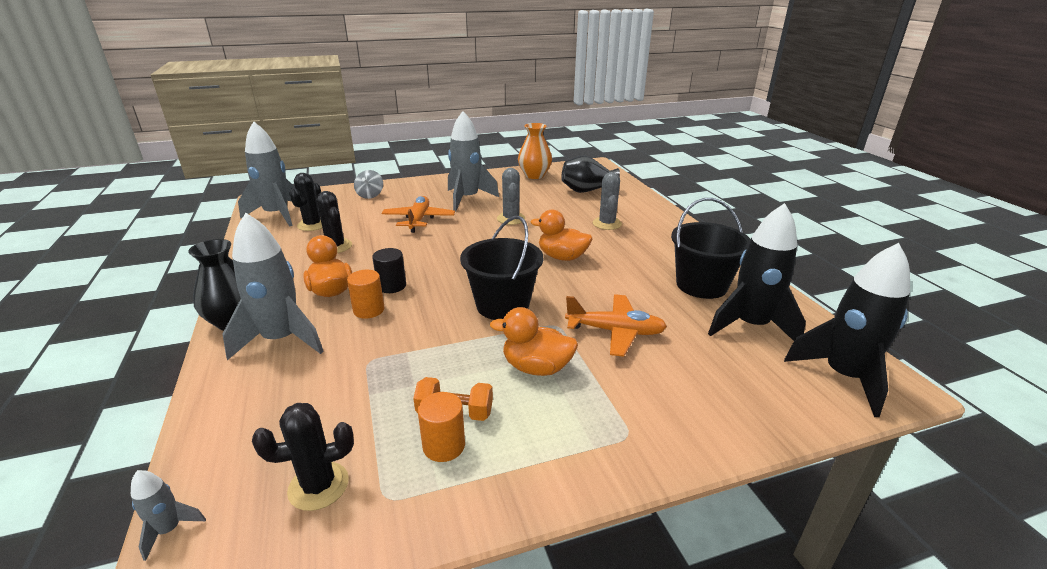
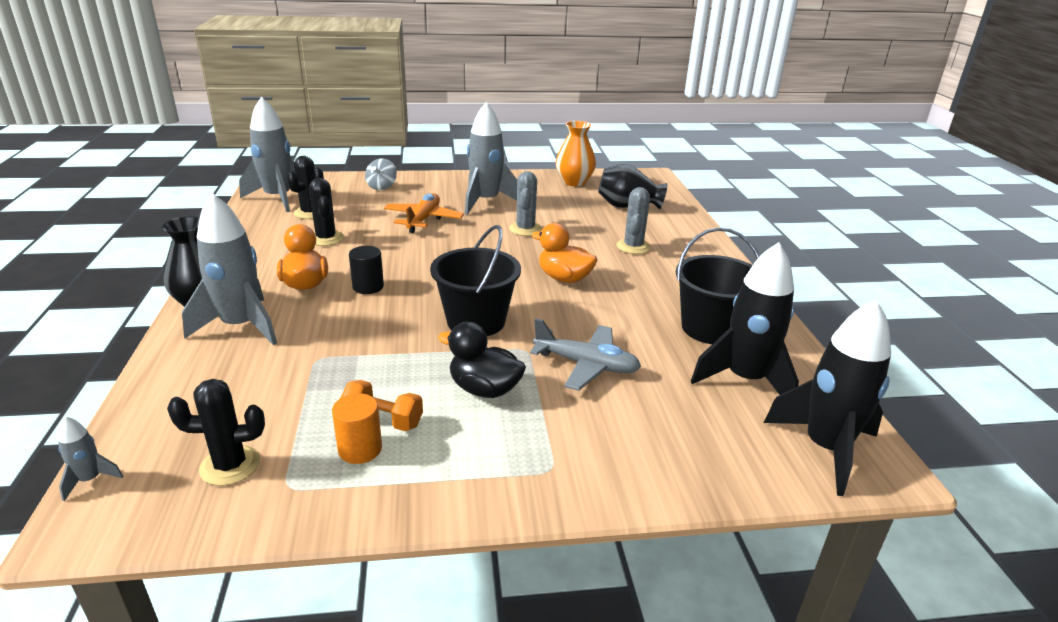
camera: 10 degrees right, 0 degrees up
(369, 310) = (336, 308): orange cylinder -> none
(536, 367) = (484, 389): orange duck -> black duck
(615, 331) = (586, 365): orange plane -> grey plane

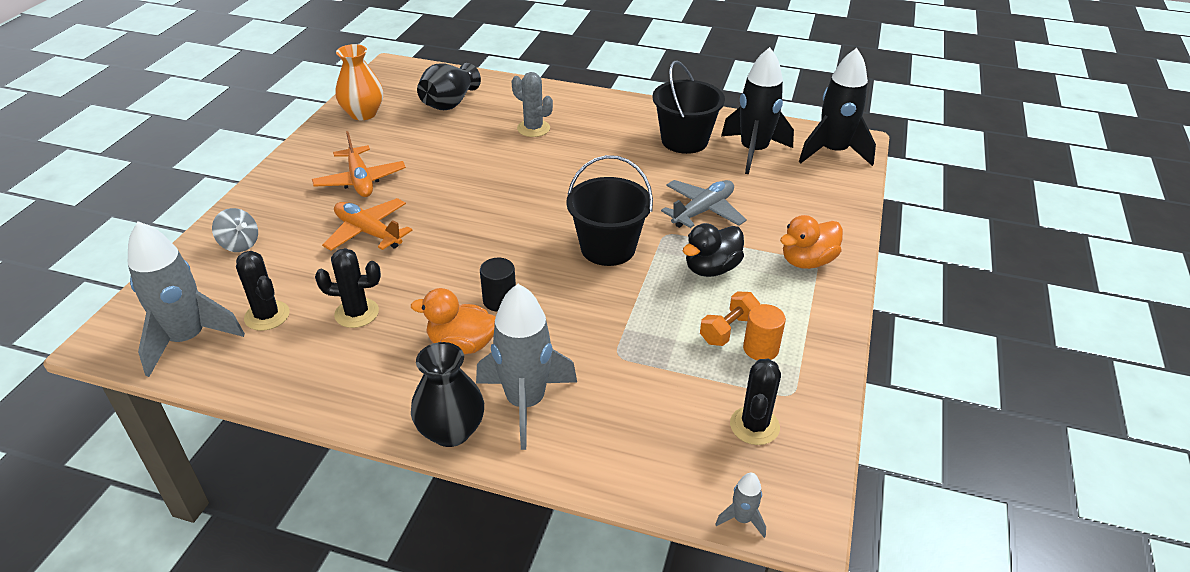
camera: 65 degrees left, 10 degrees up
(486, 202) = (360, 180): grey rocket -> orange plane
(525, 229) = (449, 174): grey cactus -> none
(564, 278) = (564, 181): orange duck -> orange duck (807, 261)

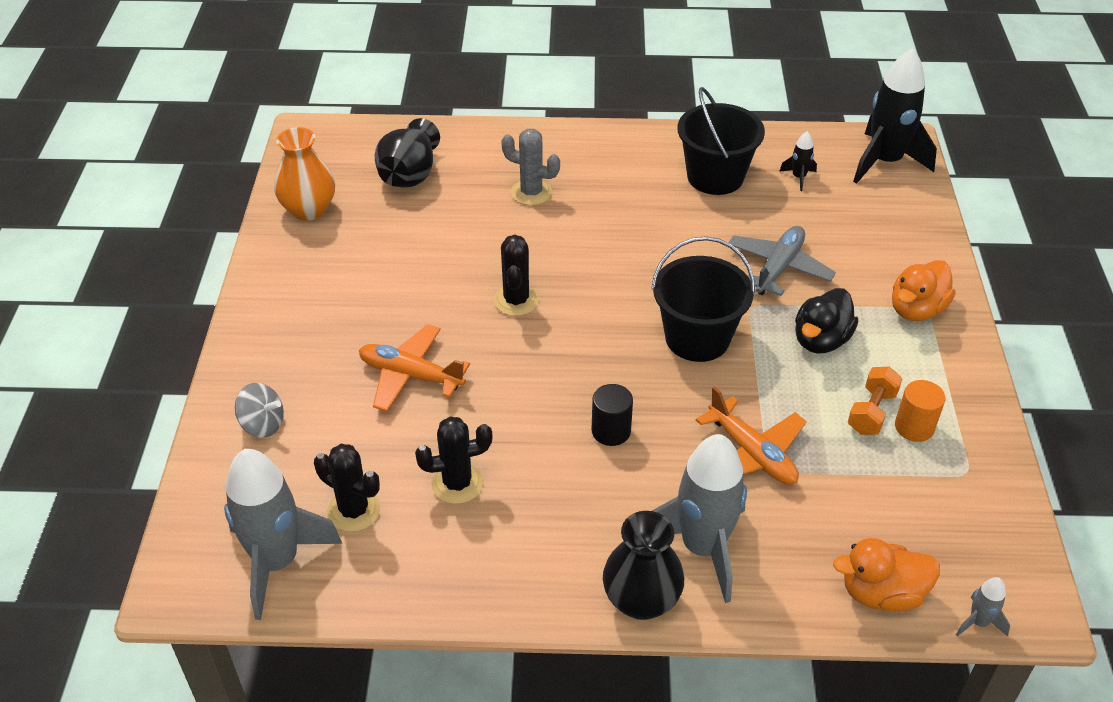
camera: 15 degrees left, 5 degrees up
(360, 180) = (360, 306): orange plane -> orange plane (752, 454)
(462, 344) = (598, 495): orange duck -> orange duck (881, 593)
(753, 152) = (798, 177): black rocket -> black rocket, size x0.43
(754, 426) = (946, 517): black cactus -> black cactus (516, 300)

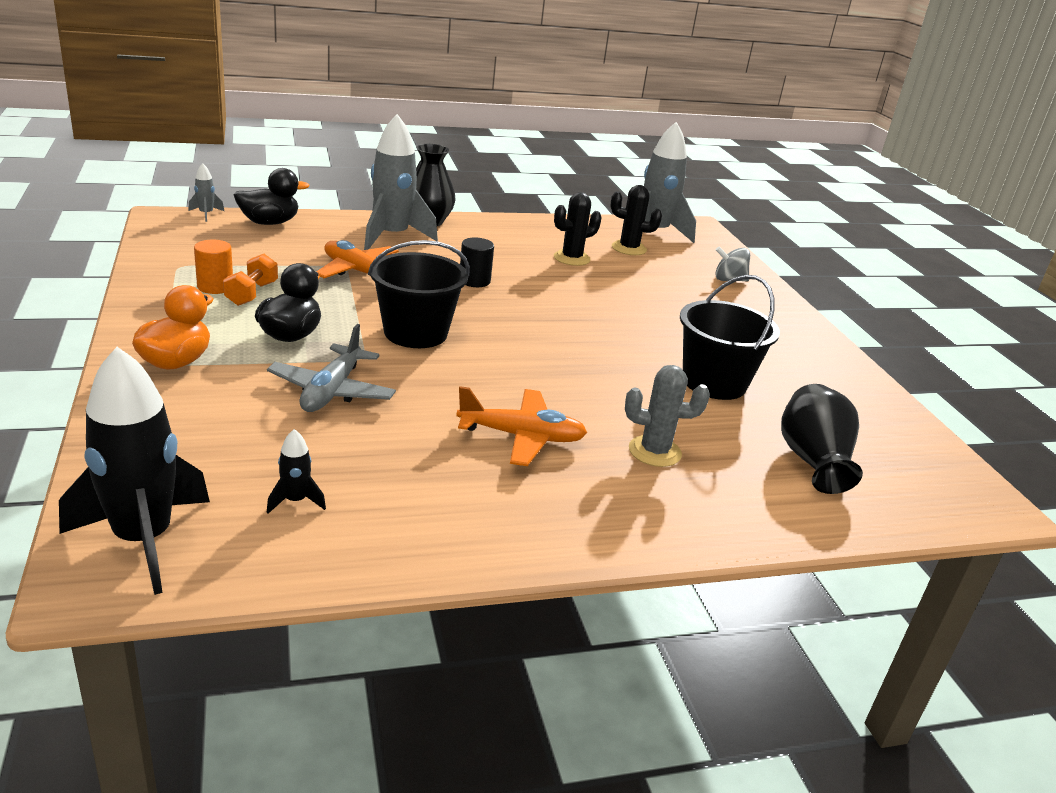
camera: 160 degrees right, 15 degrees down
(309, 209) = (874, 416): orange vase -> none
(411, 375) = (650, 304): orange plane -> orange plane (521, 437)
(516, 300) = (600, 352): black cactus -> none
(715, 177) = (422, 491): black bucket -> black bucket (714, 382)
(881, 593) = (269, 223): orange duck -> black duck

